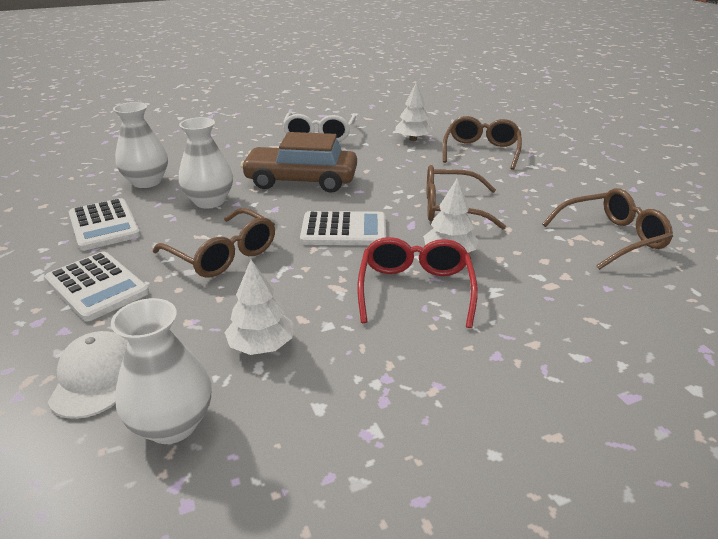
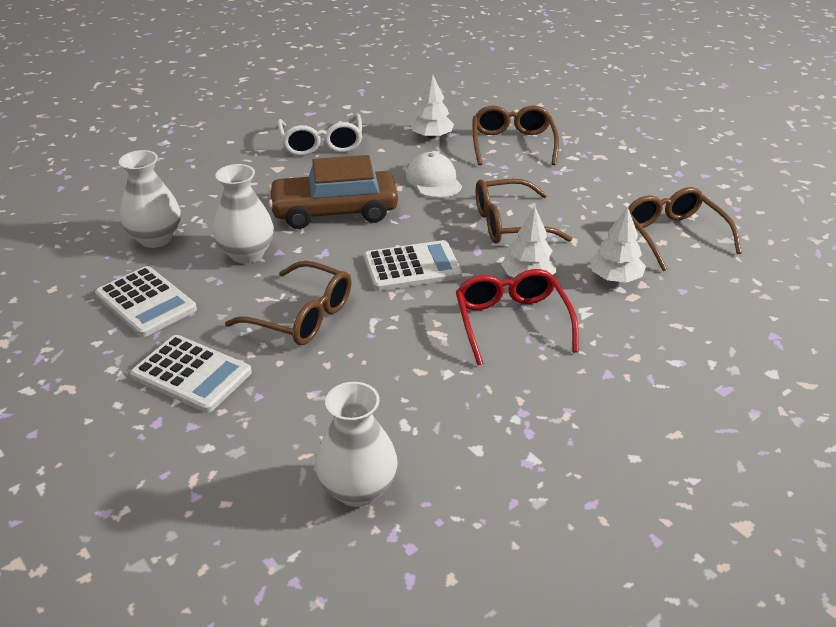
camera: 15 degrees left, 5 degrees up
(95, 377) = (258, 463): white cap -> white cap (433, 180)
(261, 345) = (396, 404): white tree -> white tree (615, 278)
(611, 238) = (673, 235): brown glasses -> brown glasses turned 75 degrees counterclockwise

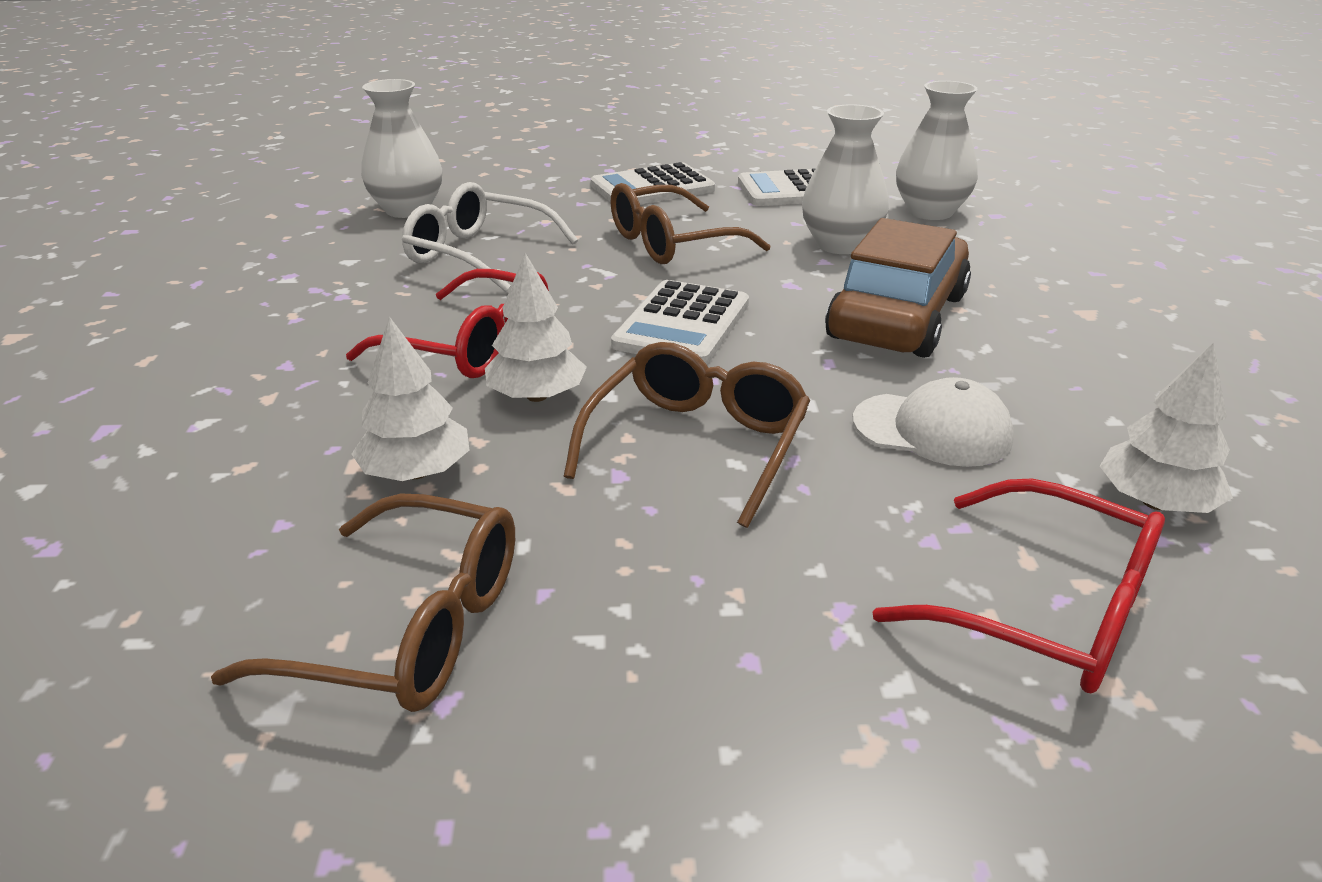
camera: 125 degrees right, 5 degrees down
(321, 144) = (1172, 370): white glasses -> white glasses (478, 254)
(512, 144) = (1047, 610): brown glasses -> red glasses

